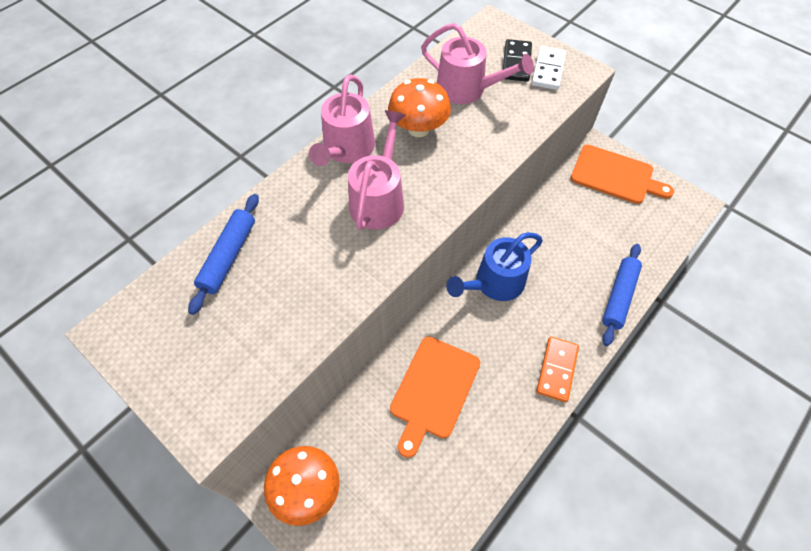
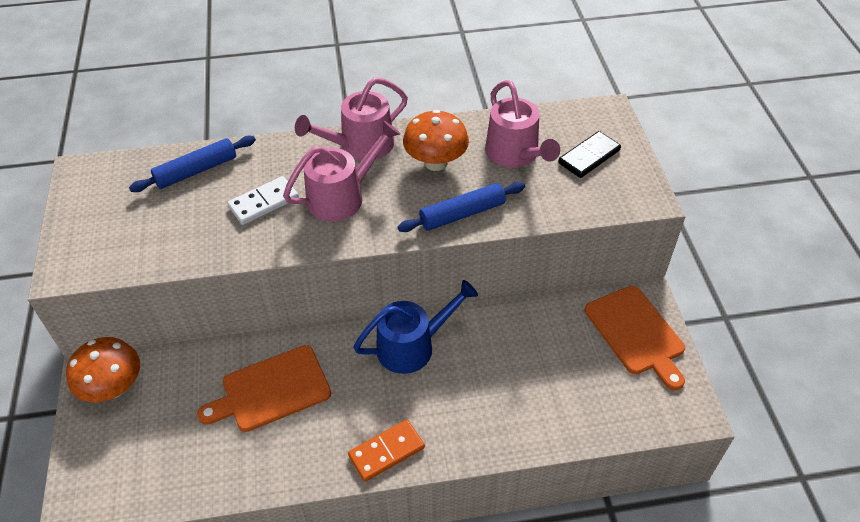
camera: 40 degrees right, 10 degrees down
(495, 283) = (412, 346): blue watering can -> blue watering can turned 150 degrees clockwise
(548, 70) = (612, 179): white domino -> white domino (263, 202)
(619, 297) = (513, 437): blue rolling pin -> blue rolling pin (462, 214)

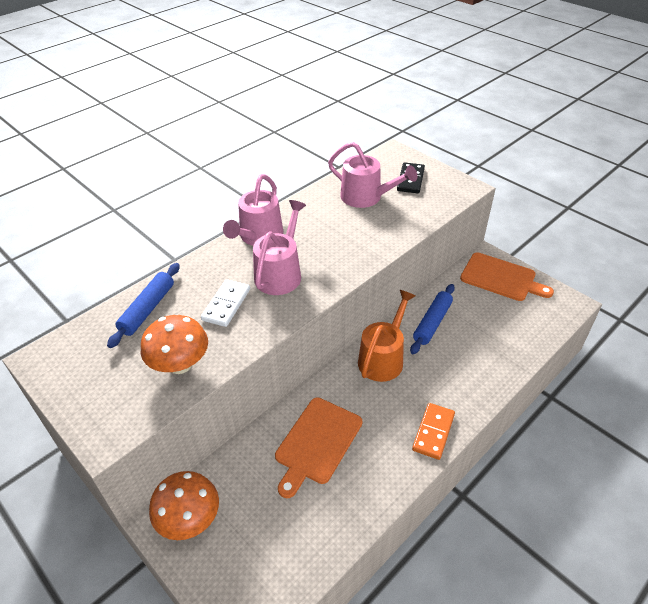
camera: 35 degrees left, 5 degrees down
(412, 346) = (383, 358): blue watering can -> orange watering can
(435, 162) = (321, 224): orange mushroom -> orange mushroom (180, 364)
(462, 214) = (372, 245): blue rolling pin -> blue rolling pin (432, 323)

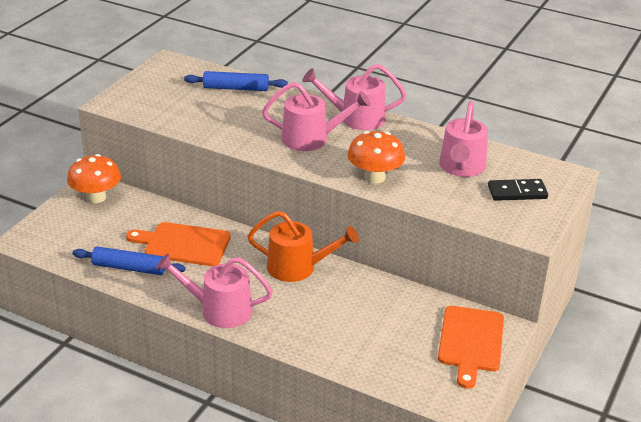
camera: 70 degrees right, 10 degrees down
(180, 364) = (185, 115): orange mushroom -> orange mushroom (374, 177)
(226, 304) = (258, 121): white domino -> none
(432, 323) = (364, 295): blue rolling pin -> blue rolling pin (129, 268)
(433, 432) = (219, 310): orange domino -> pink watering can

